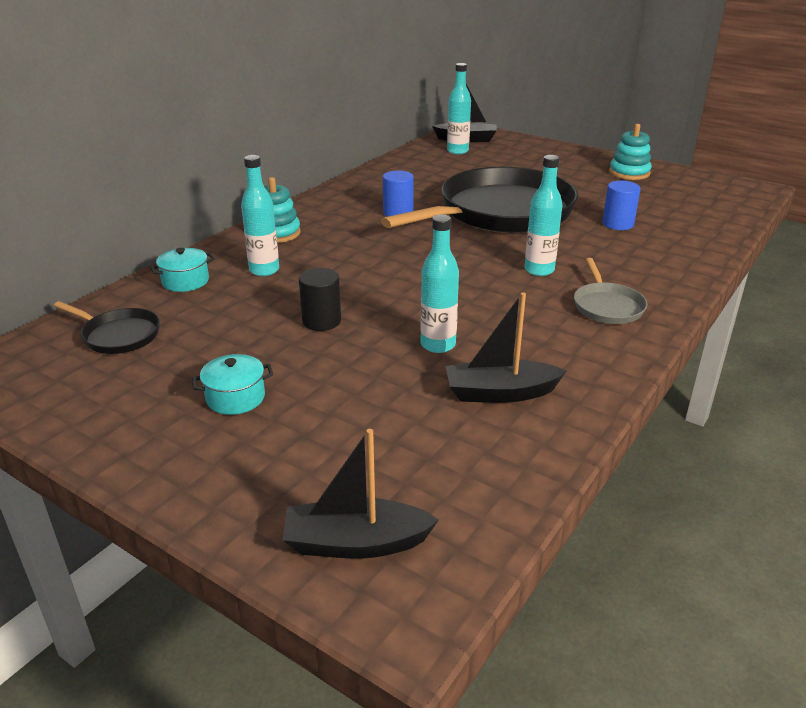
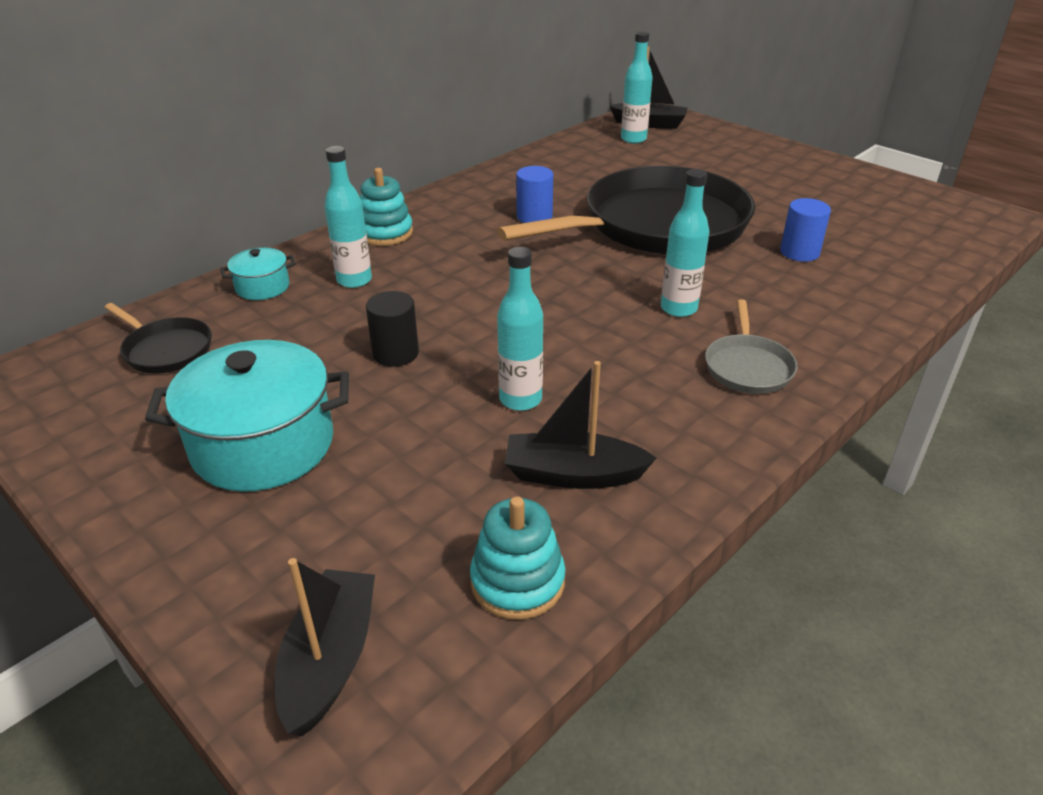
camera: 10 degrees right, 5 degrees up
(235, 398) = (263, 445): turquoise pot -> turquoise pot, size x2.04
(355, 543) = (330, 660): black boat -> black boat turned 90 degrees clockwise
(629, 173) = (838, 182): turquoise stacking toy -> turquoise stacking toy (517, 581)

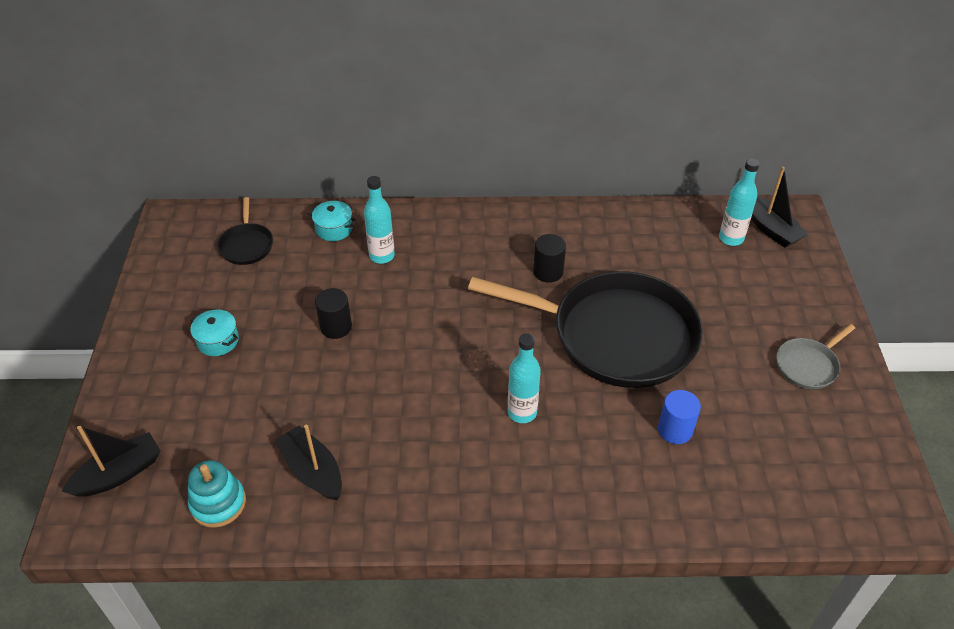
camera: 45 degrees right, 10 degrees up
(263, 445) = (218, 341): turquoise pot -> turquoise pot, size x0.49
(385, 233) = (444, 227): turquoise stacking toy -> none
(520, 399) = (351, 406): turquoise bottle -> none
(534, 216) = (548, 272): blue cylinder -> black cylinder
(748, 367) = (494, 485): grey pan -> grey pan (808, 365)

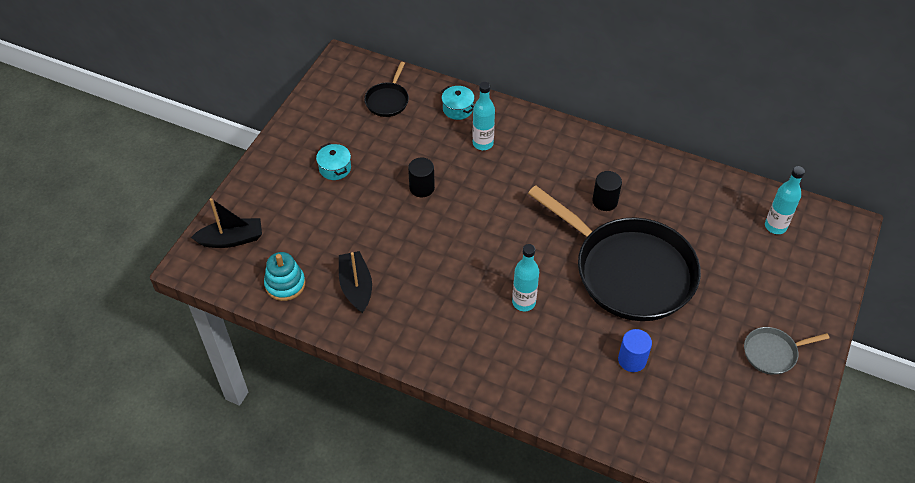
camera: 25 degrees right, 5 degrees up
(771, 229) = (816, 230): black boat -> none

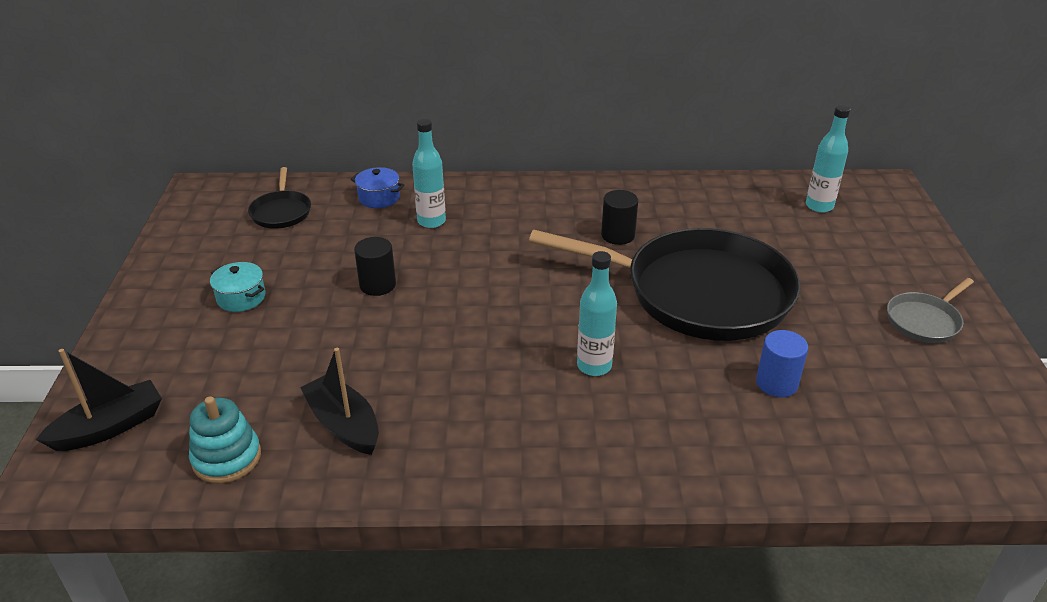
camera: 25 degrees left, 15 degrees down
(458, 109) = (379, 198): turquoise pot -> blue pot

